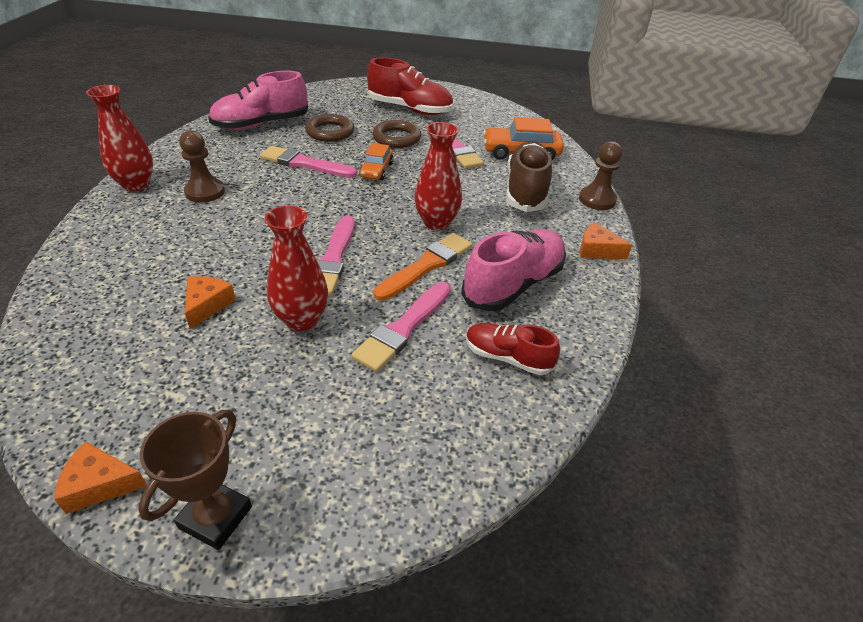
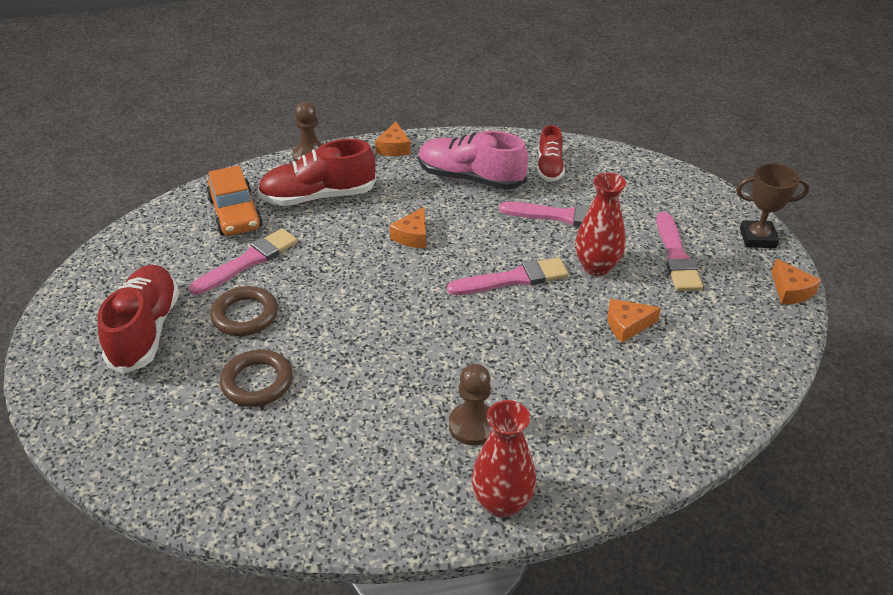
camera: 110 degrees left, 0 degrees up
(261, 124) = (267, 466): pink shoe -> none
(304, 163) = (356, 370): pink brush -> pink brush (676, 256)
(376, 170) = (337, 305): orange car -> none
(427, 265) = (480, 225): orange brush -> none
(436, 222) = (413, 236): red vase -> orange cheese
(526, 191) = (318, 197): brown shoe -> red shoe

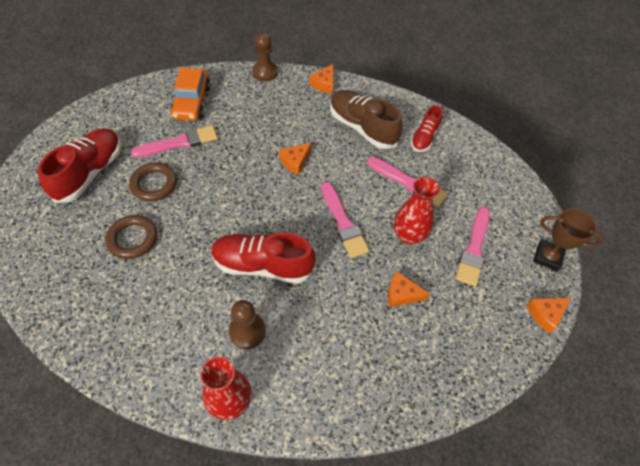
camera: 20 degrees right, 15 degrees up
(318, 197) = (252, 107): red shoe -> red shoe (262, 265)
(470, 178) = (362, 128): pink shoe -> brown shoe
(513, 279) = (343, 223): pink brush -> pink brush turned 60 degrees clockwise
(790, 291) = (545, 314): orange cheese -> orange cheese turned 60 degrees clockwise

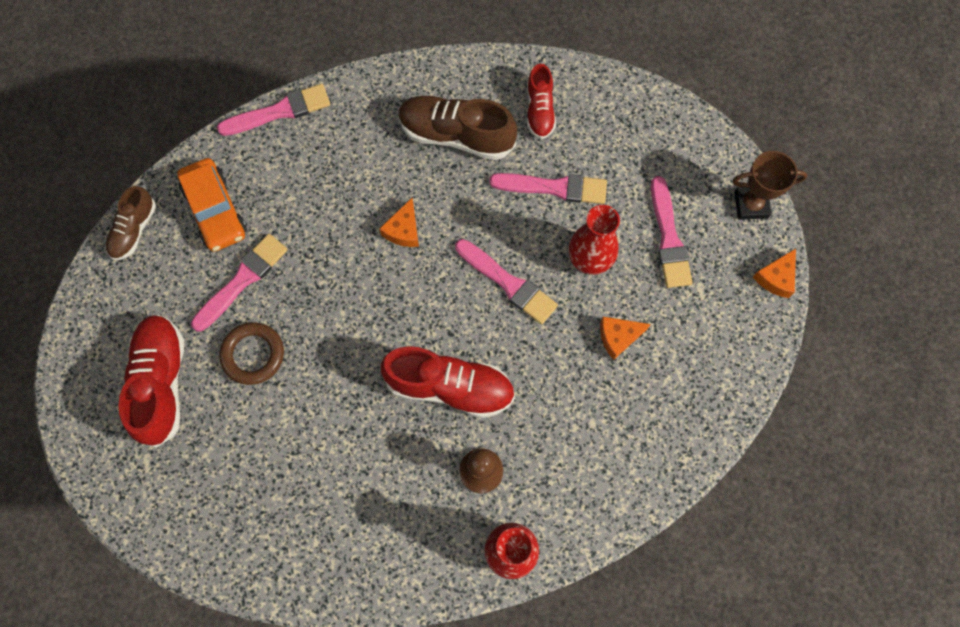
camera: 25 degrees left, 15 degrees up
(133, 239) = (280, 437): brown ring -> none
(140, 91) = (134, 230): none -> brown shoe
(262, 265) = (450, 387): red shoe -> red shoe turned 150 degrees counterclockwise
(265, 72) = (280, 111): brown pawn -> pink brush
(324, 84) = (369, 90): orange cheese -> none

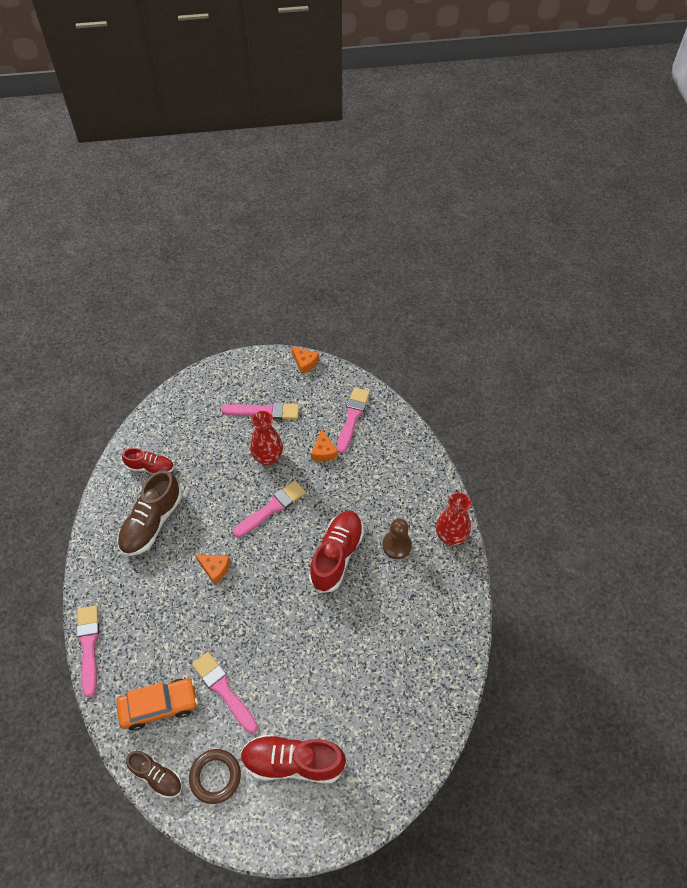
camera: 80 degrees left, 15 degrees down
(253, 355) = (285, 688): brown ring -> brown ring (215, 777)
(554, 187) = (211, 469): pink brush -> pink brush (352, 417)
(751, 205) = (254, 365): brown trophy -> none

